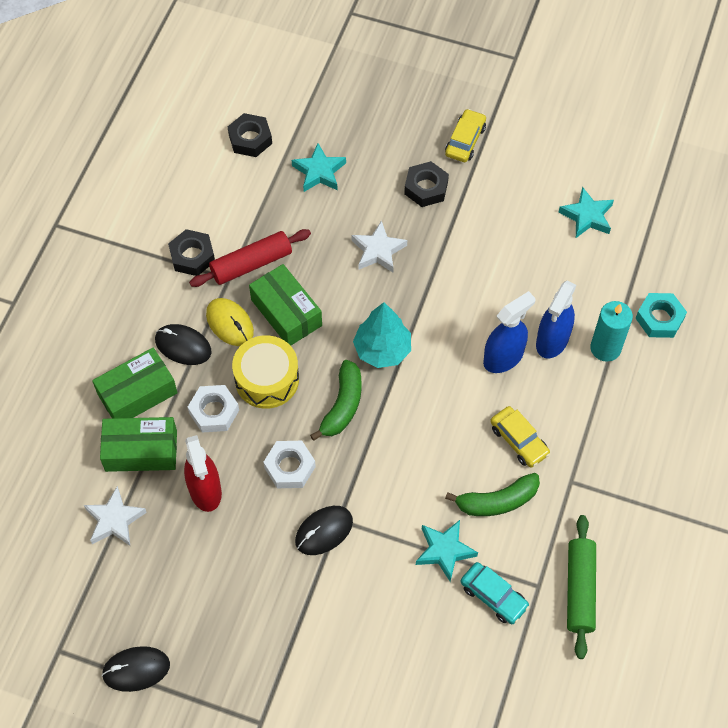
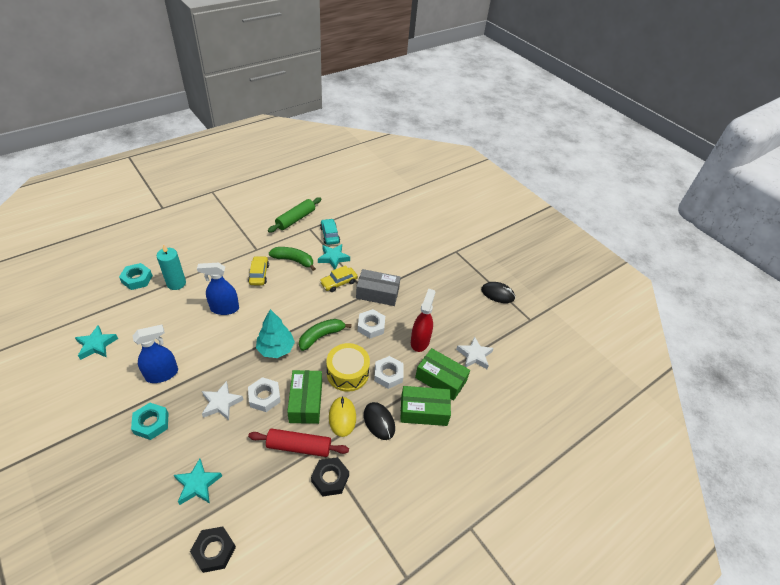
camera: 150 degrees left, 15 degrees down
(324, 531) = (377, 293): black mouse -> grey box
(338, 287) = (264, 397): none -> white nut
(426, 188) = (151, 423): black nut -> turquoise nut
(465, 141) = (91, 439): yellow car -> yellow car (338, 282)
(552, 341) = (194, 301): blue spray bottle -> blue spray bottle (162, 374)

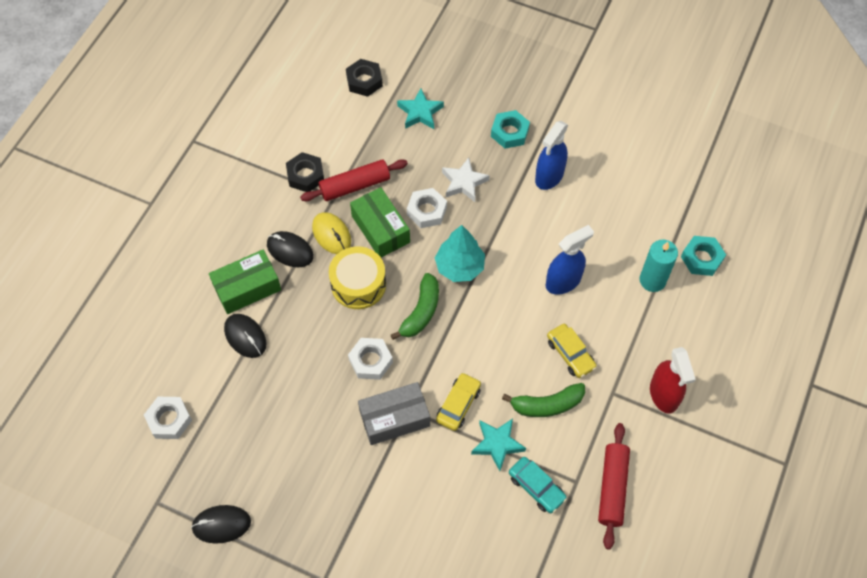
camera: 155 degrees right, 15 degrees up
(96, 345) = (646, 166): turquoise star -> none
(295, 219) = (612, 488): green rolling pin -> red rolling pin
(388, 374) = (310, 308): white nut -> white nut (169, 420)
(420, 341) = (296, 375): red spray bottle -> red spray bottle (664, 395)
(440, 379) = (245, 336): green box -> black mouse
(474, 355) = (216, 394): white star -> none

